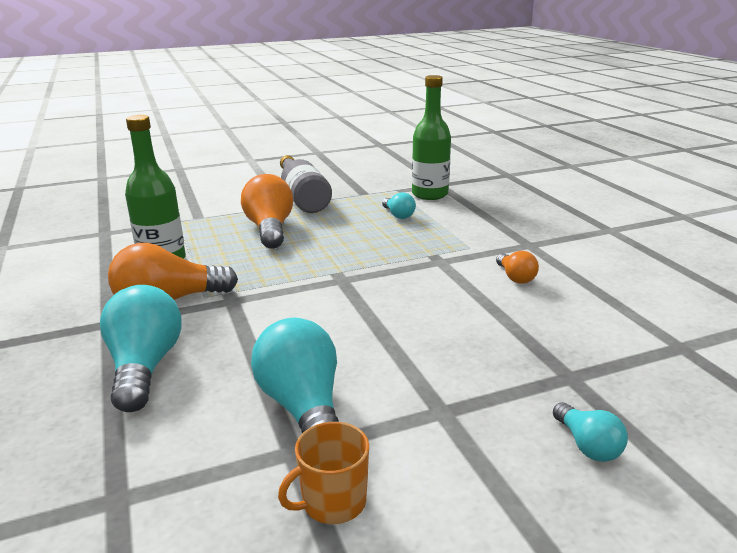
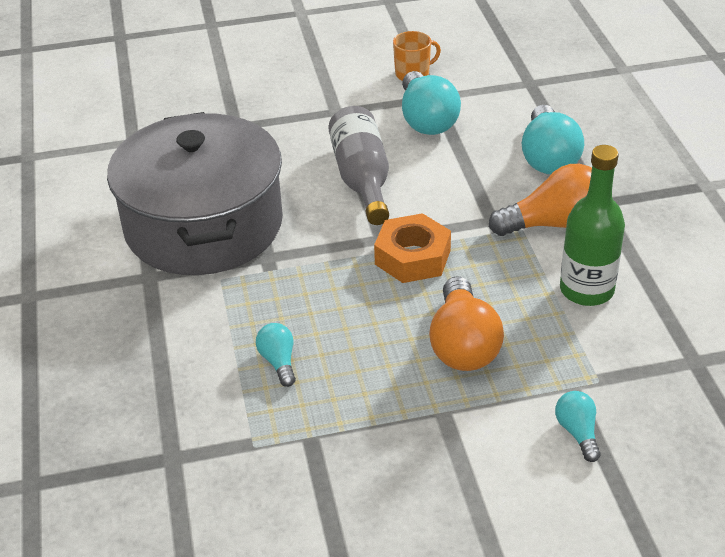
camera: 170 degrees left, 15 degrees up
(302, 198) = (414, 435): grey bottle -> grey bottle (362, 179)
(310, 270) = (412, 257): none -> orange nut
(429, 194) = (206, 422): green bottle -> none
(515, 277) = (204, 225): orange light bulb -> grey pot
(587, 445) = (260, 88): turquoise light bulb -> turquoise light bulb (577, 432)

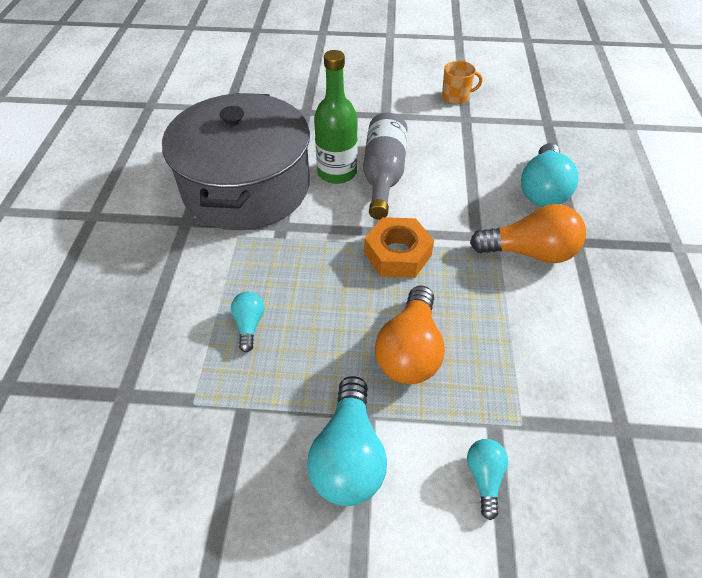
camera: 15 degrees right, 10 degrees up
(426, 120) = (453, 136): turquoise light bulb -> turquoise light bulb (348, 455)
(586, 290) = (538, 324): green bottle -> green bottle (337, 172)

